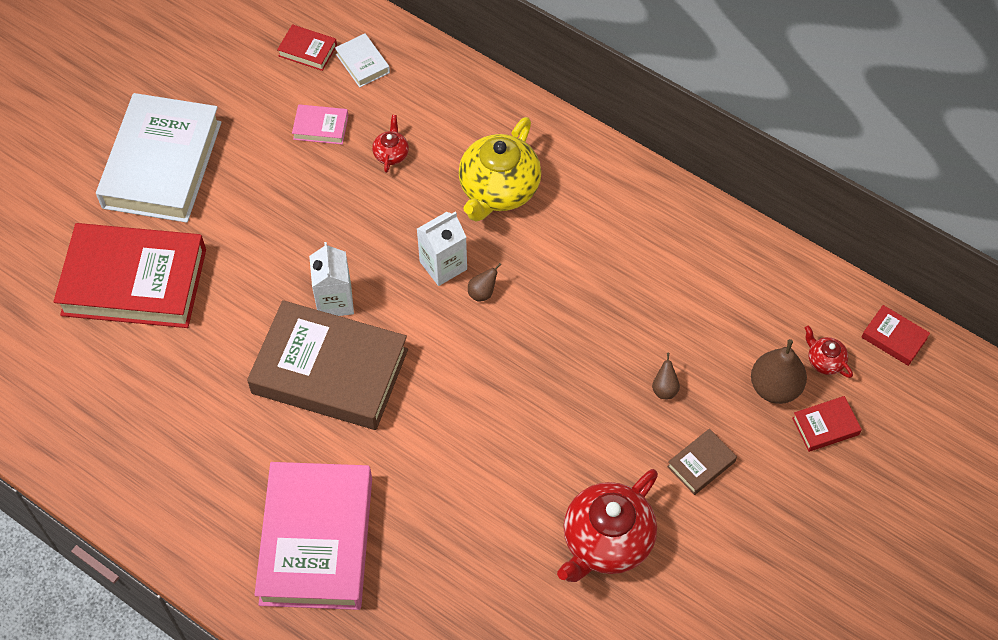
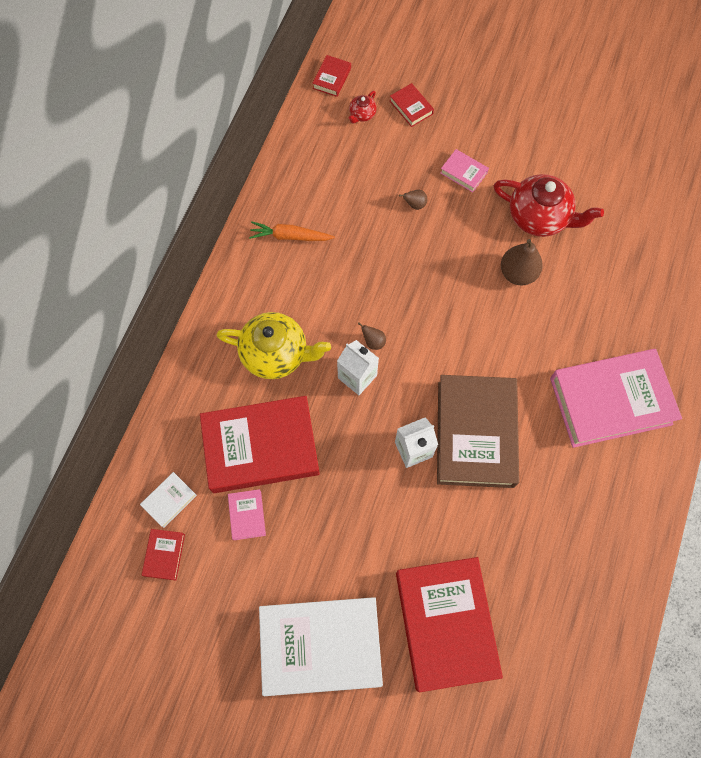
camera: 105 degrees left, 10 degrees up
(391, 154) = (261, 447): red teapot -> red book
(652, 236) = (290, 236): none -> orange carrot
(701, 464) = (463, 173): brown book -> pink book
(775, 387) = (392, 140): brown pear -> brown pear (517, 273)

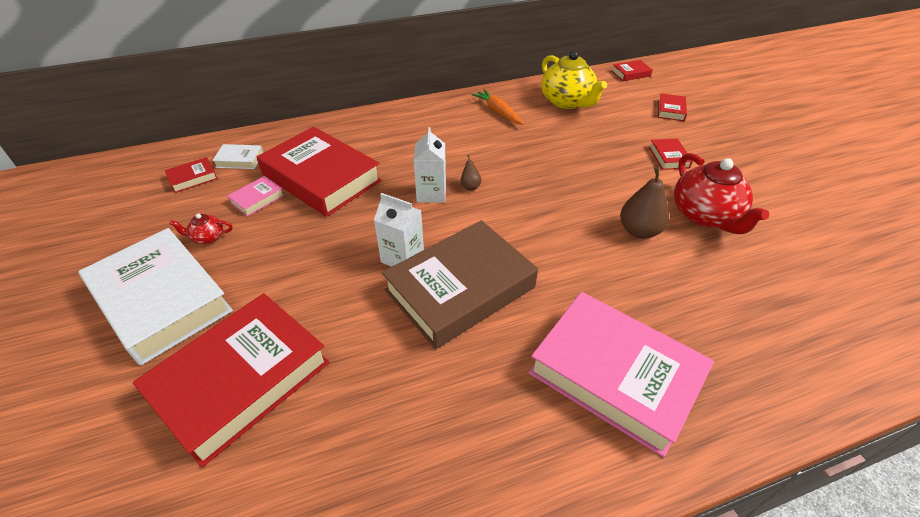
camera: 50 degrees right, 25 degrees down
(276, 354) = (403, 148): yellow teapot -> yellow teapot (567, 102)
(362, 114) = (629, 95): red teapot -> red teapot (207, 237)
(414, 205) = (605, 148): brown pear -> none
(463, 173) = (668, 157): pink book -> red book

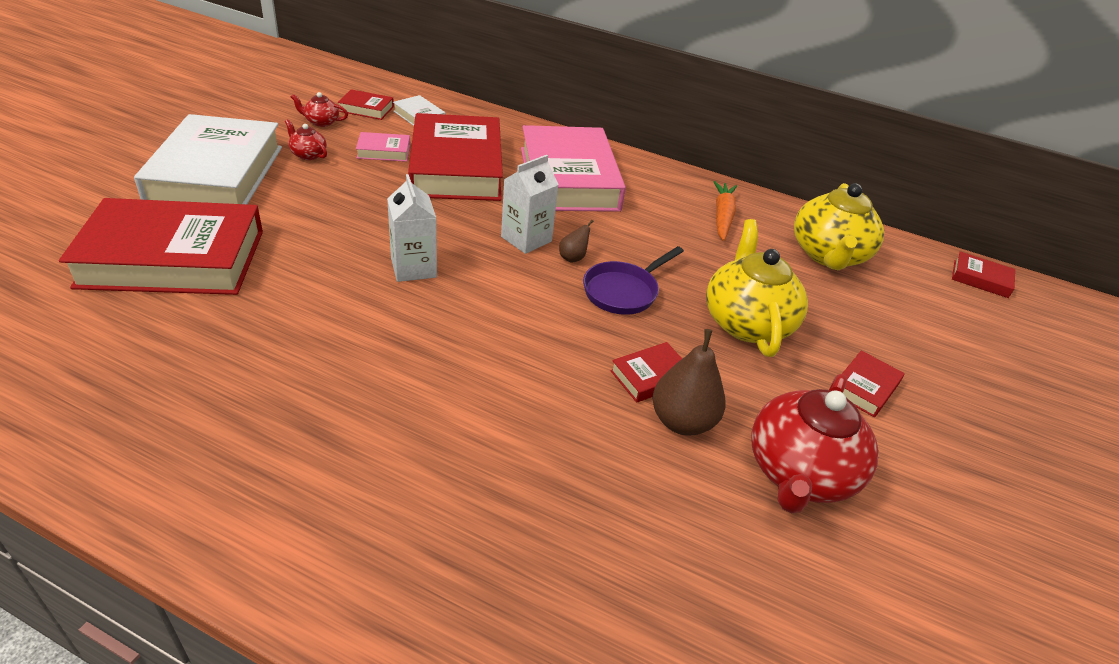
camera: 40 degrees right, 5 degrees down
(175, 208) = (321, 122): none -> red teapot
(460, 289) = (415, 326): brown book -> none
(520, 186) = (623, 291): none -> purple pan
(589, 161) = (746, 322): none -> yellow teapot
(615, 375) = (419, 505): pink book -> pink book (569, 178)
(671, 110) = (967, 348): red book -> red book (650, 376)

